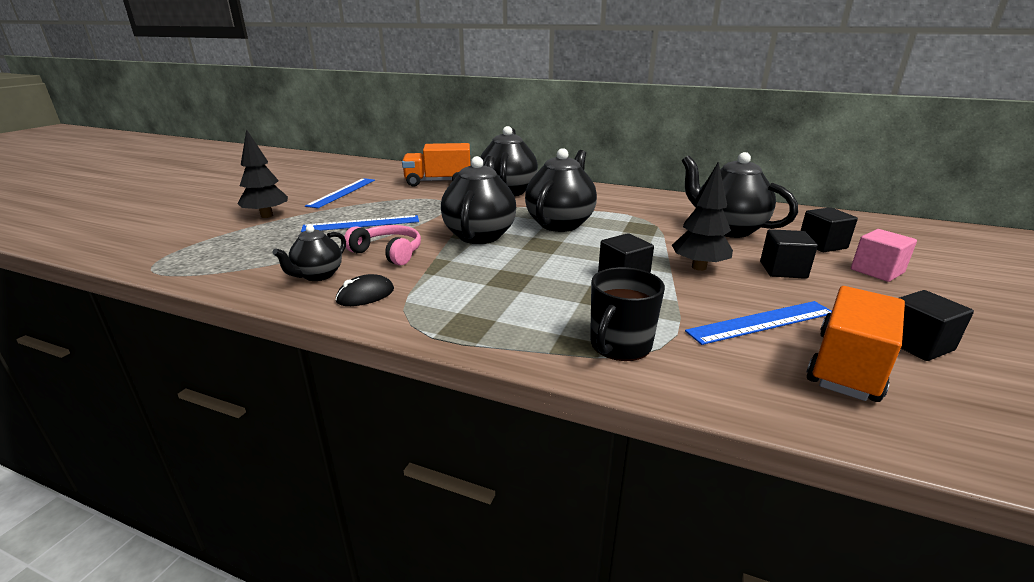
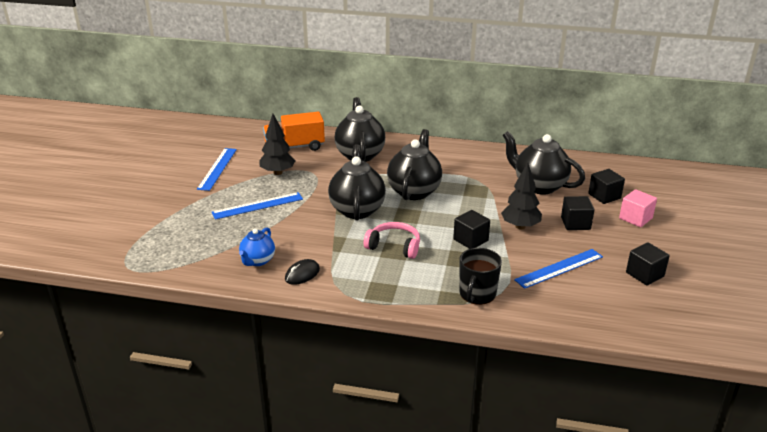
camera: 10 degrees left, 5 degrees up
(267, 216) = (172, 203): black tree -> black tree (278, 172)
(318, 275) = (257, 261): black teapot -> blue teapot
(388, 253) = (296, 234): pink headphones -> pink headphones (394, 246)
(847, 366) = (604, 293): orange truck -> none

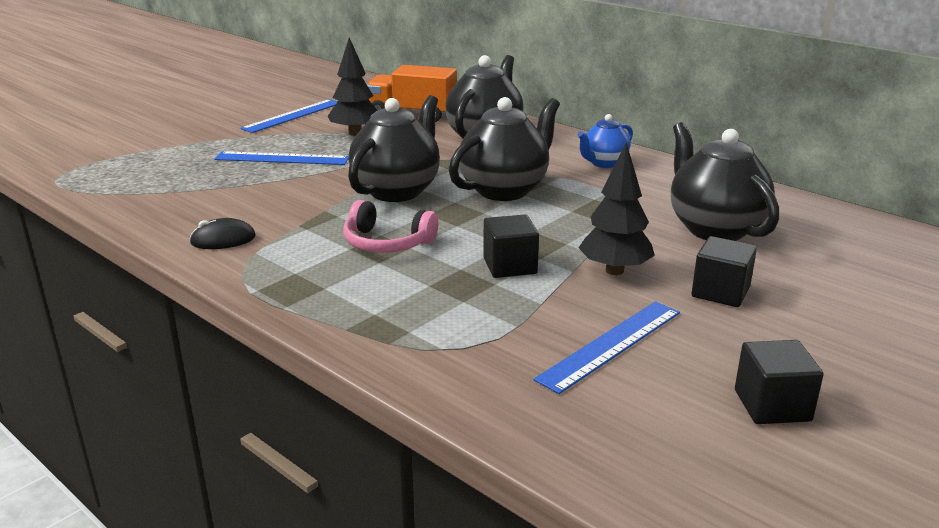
camera: 30 degrees right, 5 degrees down
(257, 261) = (195, 211): blue teapot -> blue teapot (604, 163)
(394, 246) = (387, 243): pink headphones -> pink headphones turned 150 degrees clockwise
(477, 294) = (424, 336): black mug -> none
(559, 268) = (611, 345): blue ruler -> blue ruler turned 45 degrees counterclockwise
(604, 196) = (823, 269): black cube -> none
(635, 218) = (851, 315): pink cube -> none

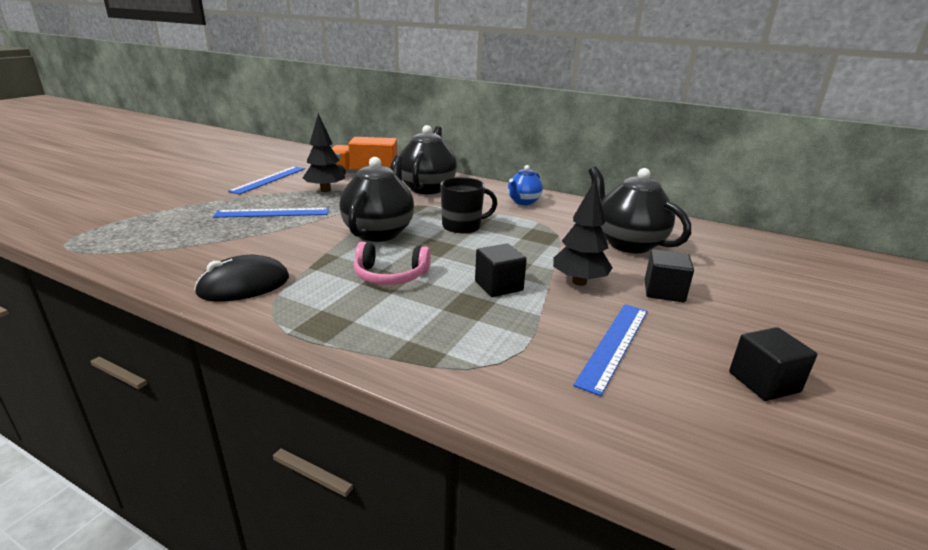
camera: 15 degrees left, 0 degrees up
(223, 240) = (244, 286): black mouse -> black mouse, size x1.57
(504, 190) = (462, 226): black teapot -> black mug

